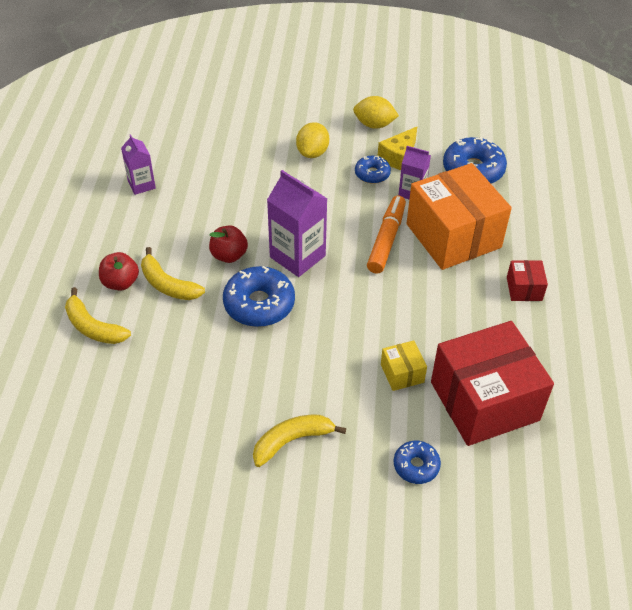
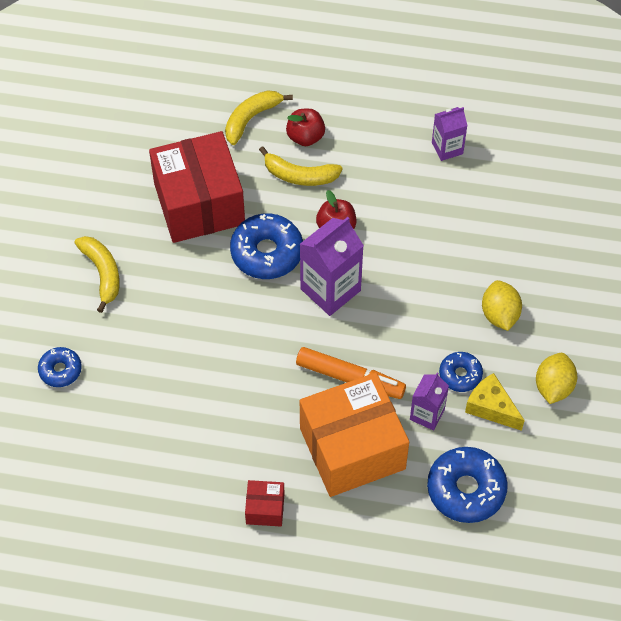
camera: 95 degrees right, 10 degrees up
(168, 284) = (299, 175): yellow banana -> yellow banana turned 120 degrees counterclockwise
(312, 152) = (499, 314): yellow lemon -> yellow lemon turned 60 degrees clockwise
(402, 373) = (165, 371): yellow box -> none
(484, 401) = (122, 441): red box -> red box (199, 204)

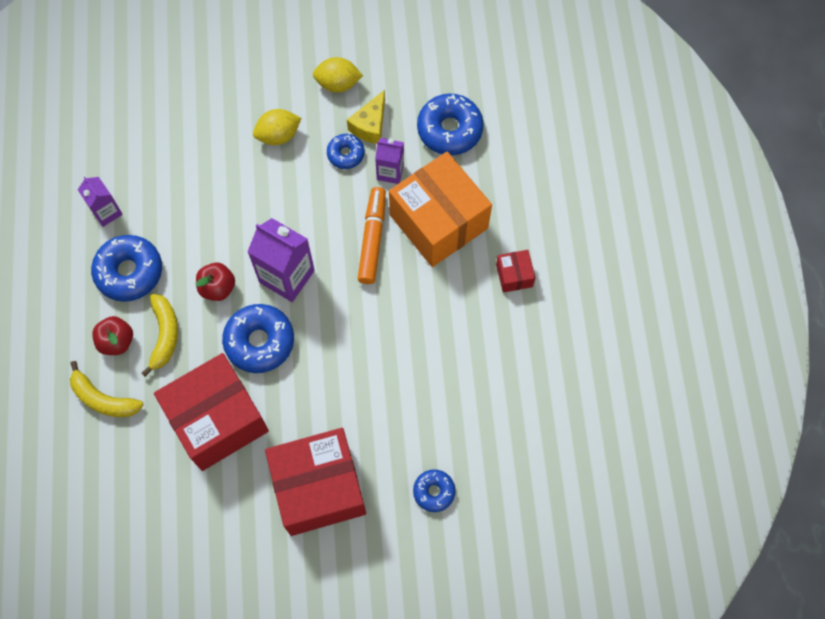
camera: 105 degrees left, 10 degrees up
(102, 273) = (319, 488): yellow banana -> red box
(375, 157) = (129, 272): none -> blue donut

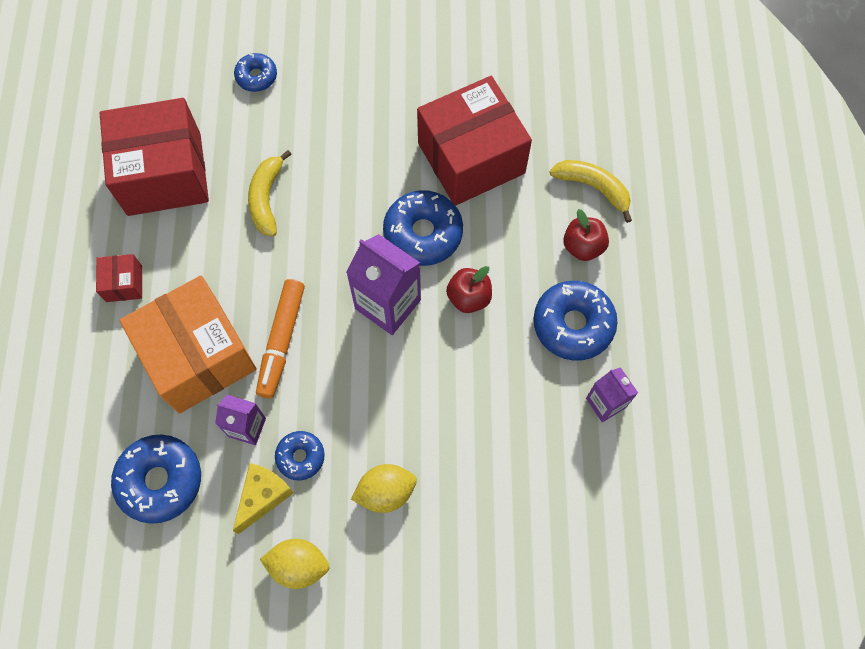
camera: 175 degrees left, 0 degrees up
(164, 335) = (529, 249): yellow banana -> yellow banana (267, 198)
(319, 488) = (370, 88): red box -> red box (164, 174)

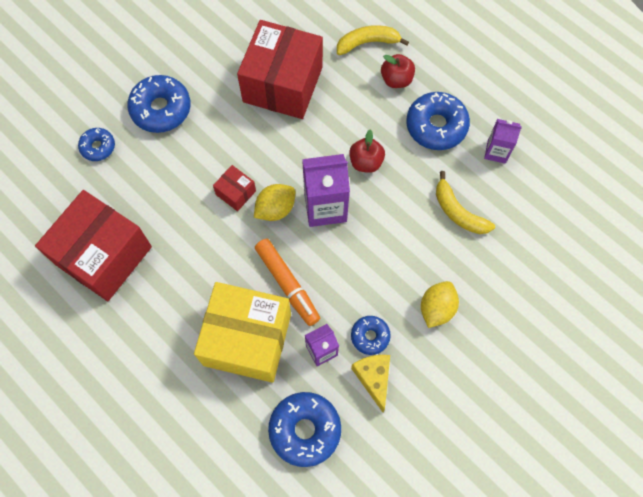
camera: 45 degrees left, 0 degrees up
(124, 283) = (152, 342): red box -> red box (236, 193)
(199, 356) = (247, 339): orange box -> yellow box
(267, 198) = (186, 212): yellow banana -> yellow banana (458, 212)
(298, 565) = (434, 394): yellow lemon -> yellow lemon (275, 209)
(423, 233) = (301, 150): blue donut -> blue donut (161, 109)

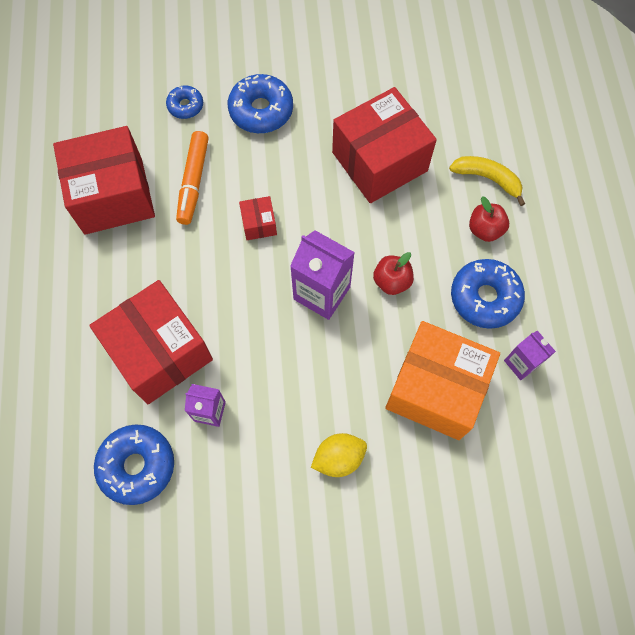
camera: 40 degrees right, 0 degrees up
(247, 339) = (160, 352): yellow box -> red box
(275, 209) = (279, 262): yellow lemon -> none
(287, 284) = (232, 333): orange marker -> orange marker (194, 181)
(370, 336) = (260, 433): blue donut -> none
(373, 378) = (230, 471): yellow cheese -> none
(458, 212) = (435, 389): yellow banana -> orange box

